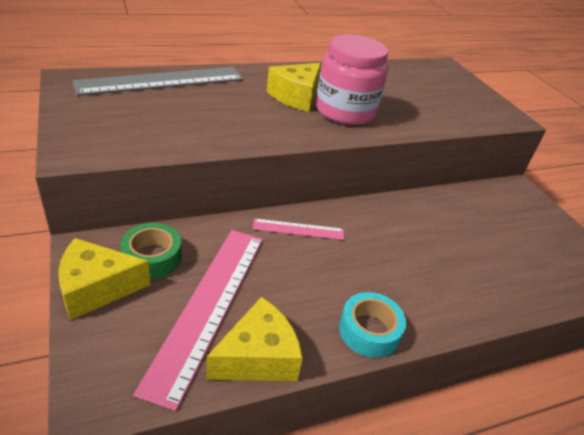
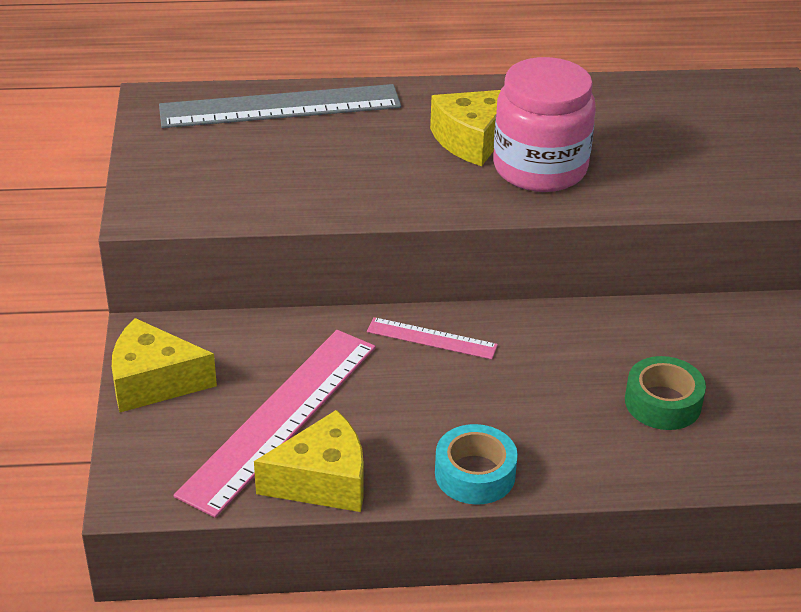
camera: 20 degrees right, 0 degrees up
(152, 257) = (226, 354): green tape -> green tape (663, 403)

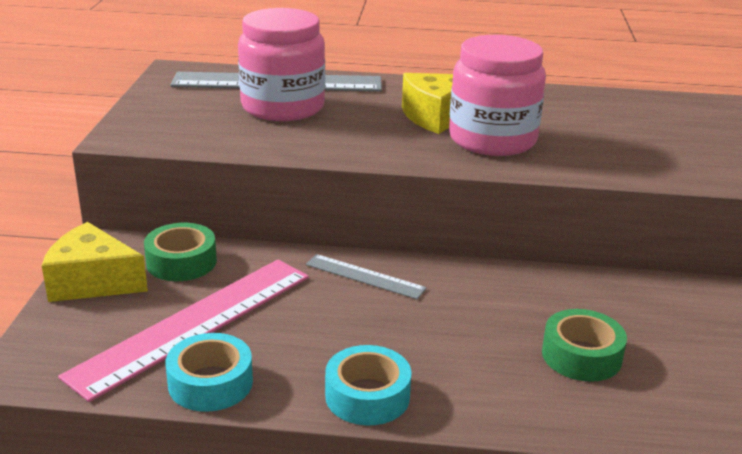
camera: 10 degrees right, 10 degrees down
(236, 345) = (181, 262): none -> green tape
(301, 145) = (283, 107): none -> pink jar
(322, 481) = (210, 383): yellow cheese -> turquoise tape
(432, 338) = (365, 276): pink ruler -> grey ruler

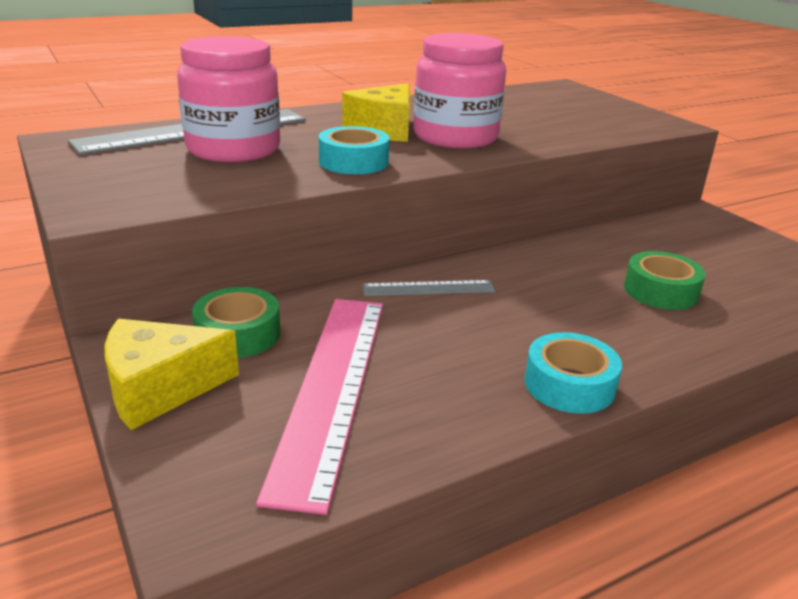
camera: 35 degrees left, 0 degrees up
(210, 383) = (425, 435): turquoise tape -> turquoise tape (354, 162)

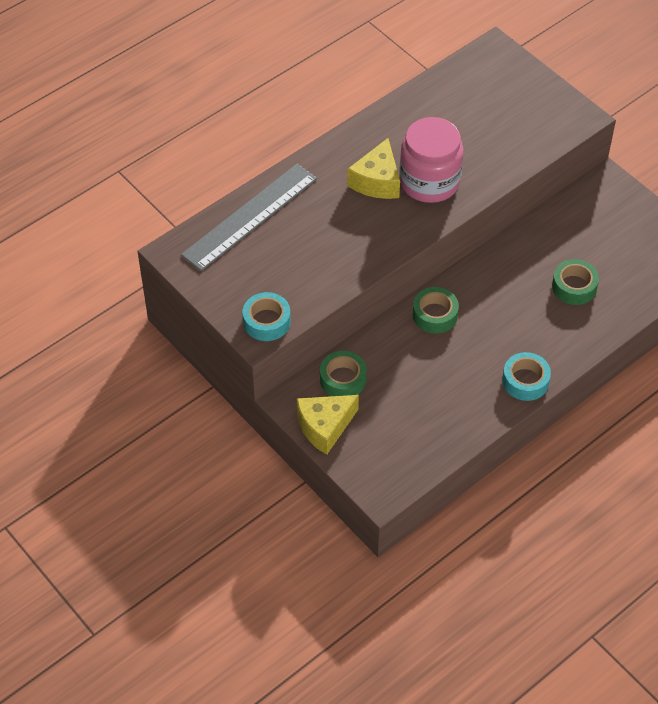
camera: 10 degrees left, 25 degrees up
(233, 149) = (291, 238): pink jar -> none
(332, 387) = (408, 408): pink ruler -> none
(354, 162) = (374, 239): turquoise tape -> turquoise tape (266, 321)
(428, 288) = (435, 315): grey ruler -> green tape

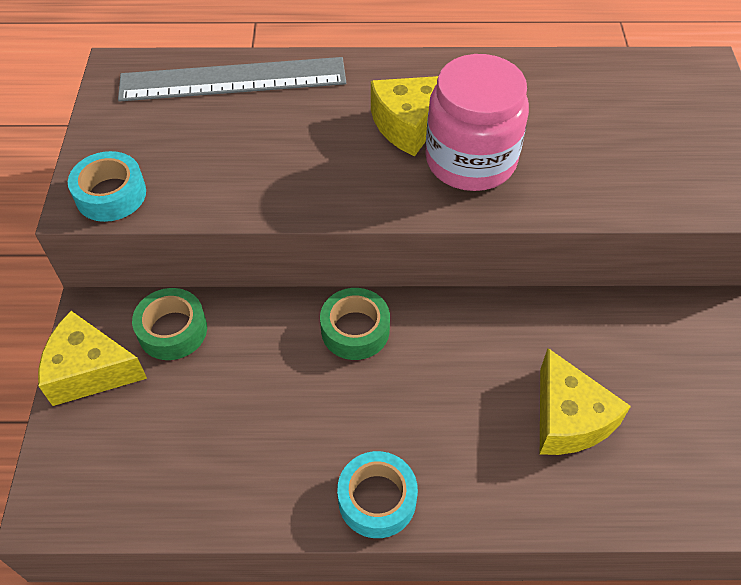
camera: 40 degrees right, 0 degrees up
(574, 287) = (568, 419): green tape -> yellow cheese

